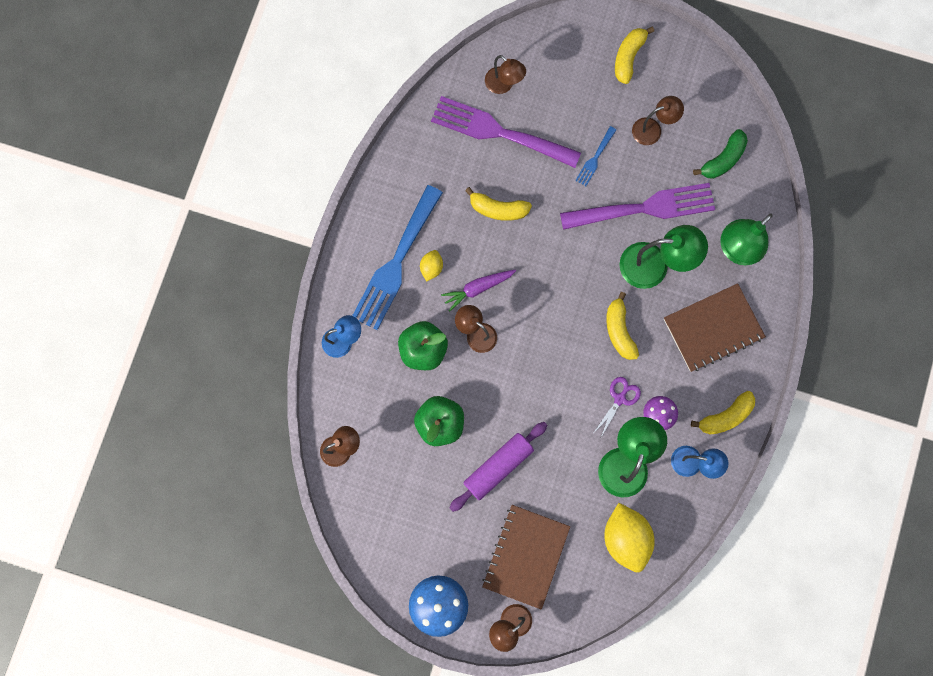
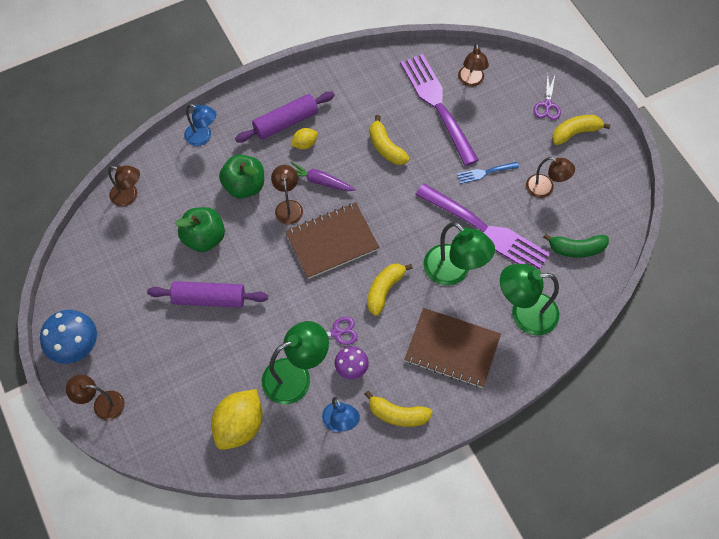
camera: 45 degrees right, 15 degrees down
(396, 263) = (286, 122): blue fork -> purple rolling pin
(525, 556) = (162, 371): brown notebook -> brown notebook (332, 241)
(584, 51) = (547, 105): none -> purple scissors

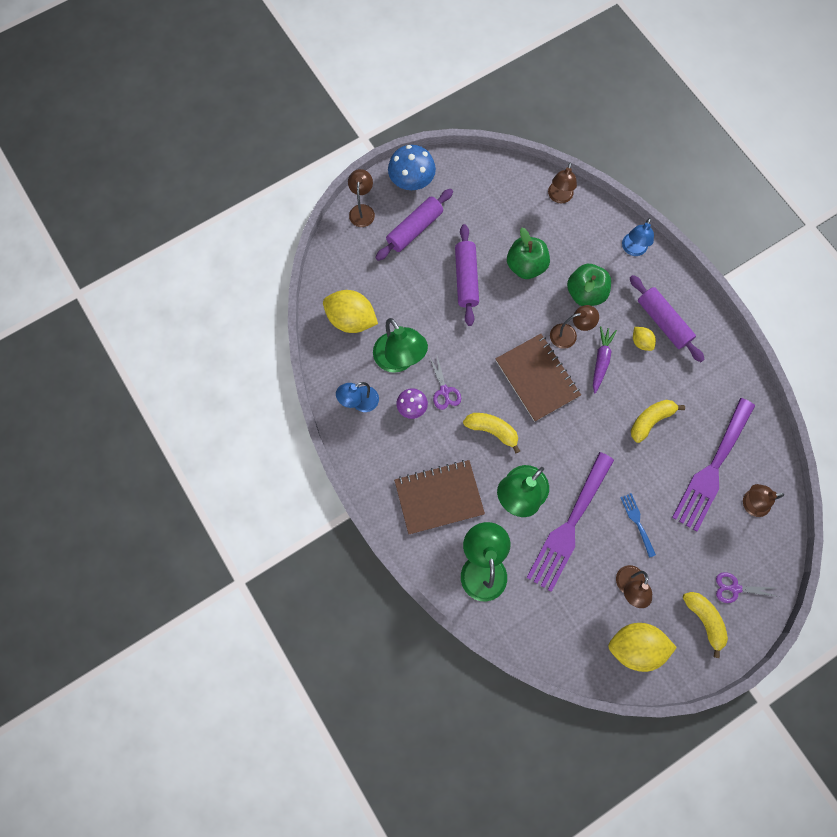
camera: 85 degrees right, 10 degrees up
(138, 347) = (414, 229): none -> purple rolling pin
(398, 414) = (371, 451): yellow banana -> none
(437, 104) = (712, 468): purple fork -> purple fork turned 150 degrees clockwise
(452, 349) = (439, 497): brown notebook -> brown notebook turned 60 degrees clockwise
(576, 249) = (561, 620): green banana -> none
(599, 190) = (635, 646): none -> yellow lemon

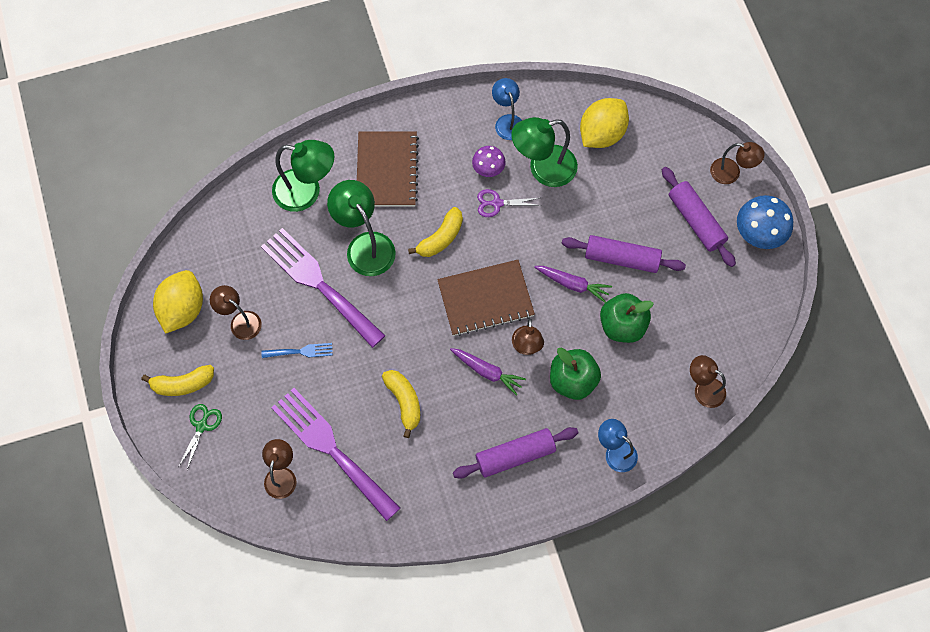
camera: 105 degrees right, 5 degrees down
(501, 311) = (572, 284): none -> purple carrot
(641, 342) = (497, 422): yellow lemon -> none
(735, 588) = (202, 426): purple scissors -> green scissors

